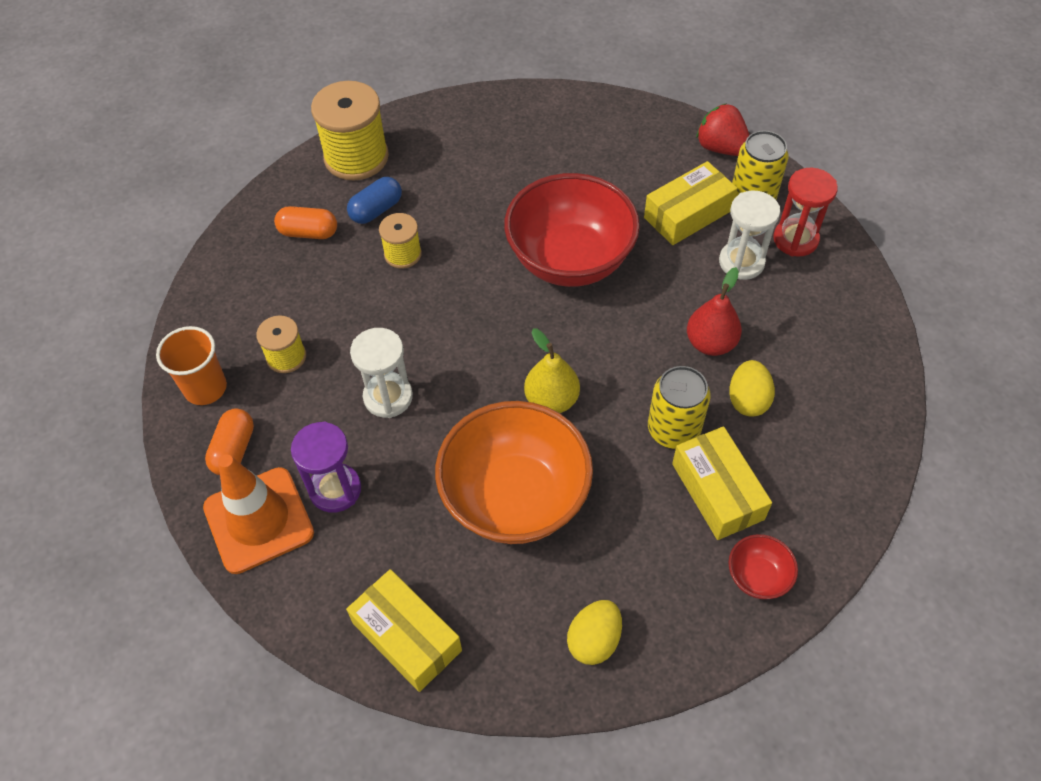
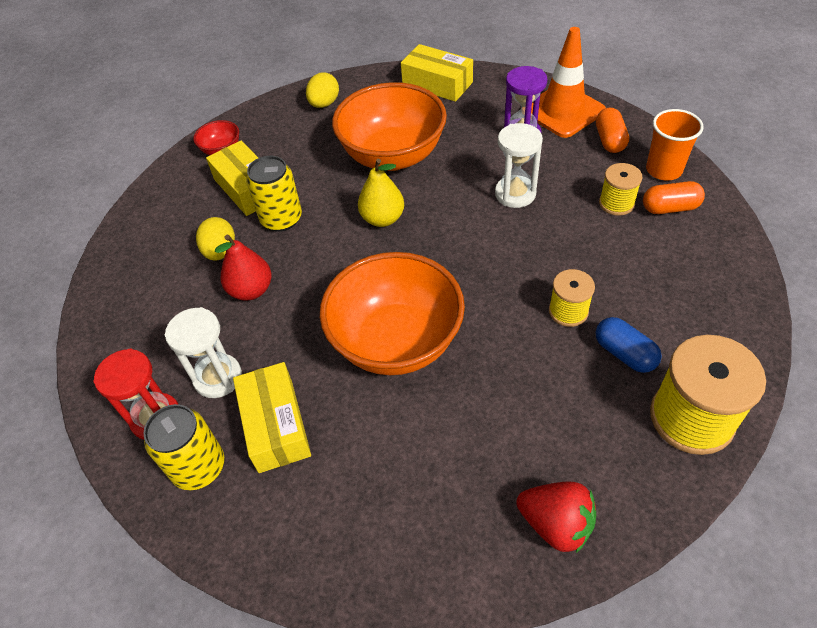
camera: 170 degrees right, 5 degrees down
(308, 232) = (678, 313): orange capsule -> orange capsule (670, 208)
(376, 210) = (624, 353): blue capsule -> blue capsule turned 75 degrees counterclockwise
(570, 260) = (396, 341): red bowl -> orange bowl
(688, 214) = (276, 425): yellow box -> yellow box turned 60 degrees counterclockwise
(721, 148) = (234, 539): red strawberry -> red strawberry (556, 524)

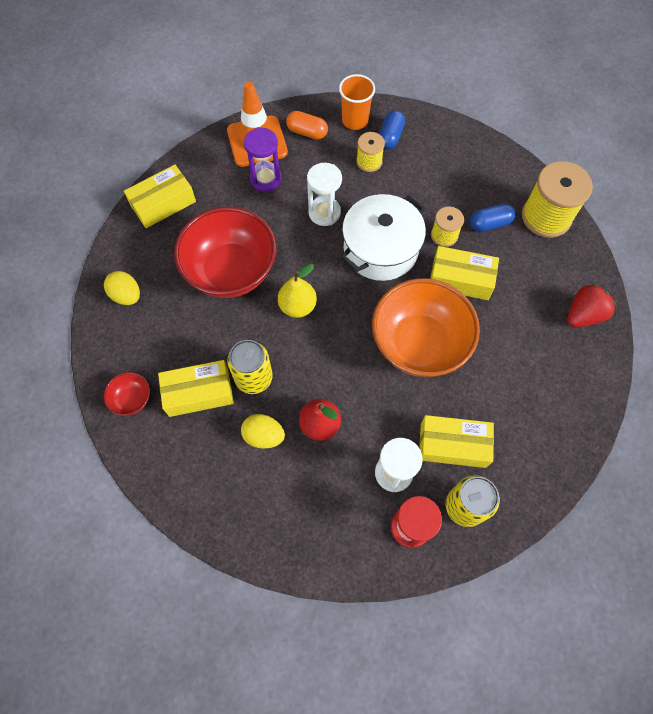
camera: 70 degrees left, 15 degrees up
(393, 156) = (231, 271): orange bowl -> red bowl
(502, 258) = (381, 249): none -> white pot
(514, 351) = (460, 279): none -> yellow box
(670, 208) = (390, 137): orange capsule -> blue capsule

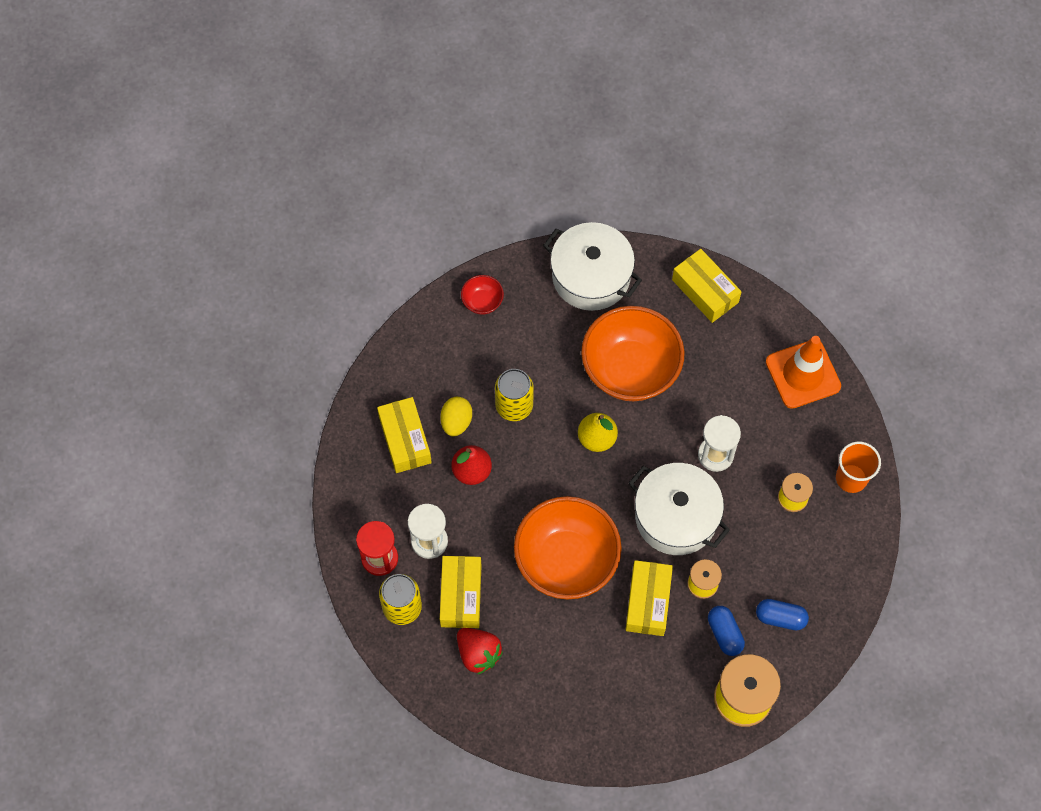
camera: 85 degrees right, 0 degrees up
(127, 295) = (591, 276): yellow egg -> white pot
(199, 393) = (494, 359): yellow box -> yellow box (405, 440)
(231, 271) = (630, 369): red bowl -> orange bowl
(266, 179) = (752, 389): purple hourglass -> none
(307, 132) = (825, 426): orange capsule -> none
(390, 137) = (832, 519): blue capsule -> blue capsule (780, 618)
(583, 315) = (618, 732): red strawberry -> red strawberry (478, 654)

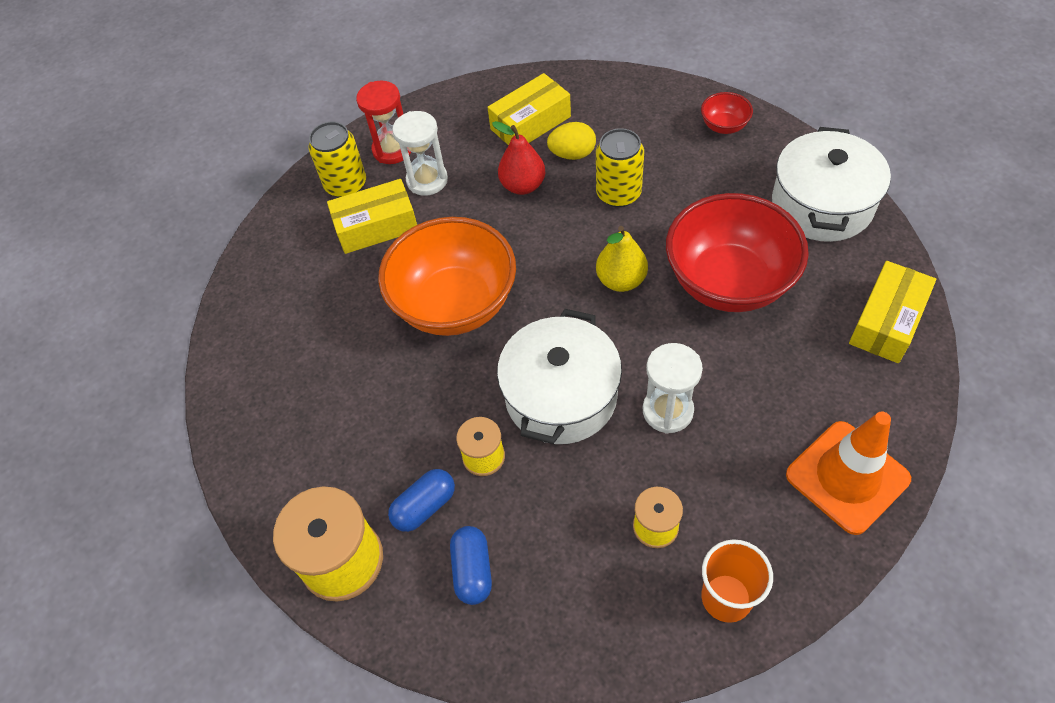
camera: 75 degrees right, 10 degrees down
(478, 654) = (315, 264): red strawberry -> none
(630, 369) = (728, 282): orange bowl -> red bowl
(648, 602) = (435, 404): yellow box -> none

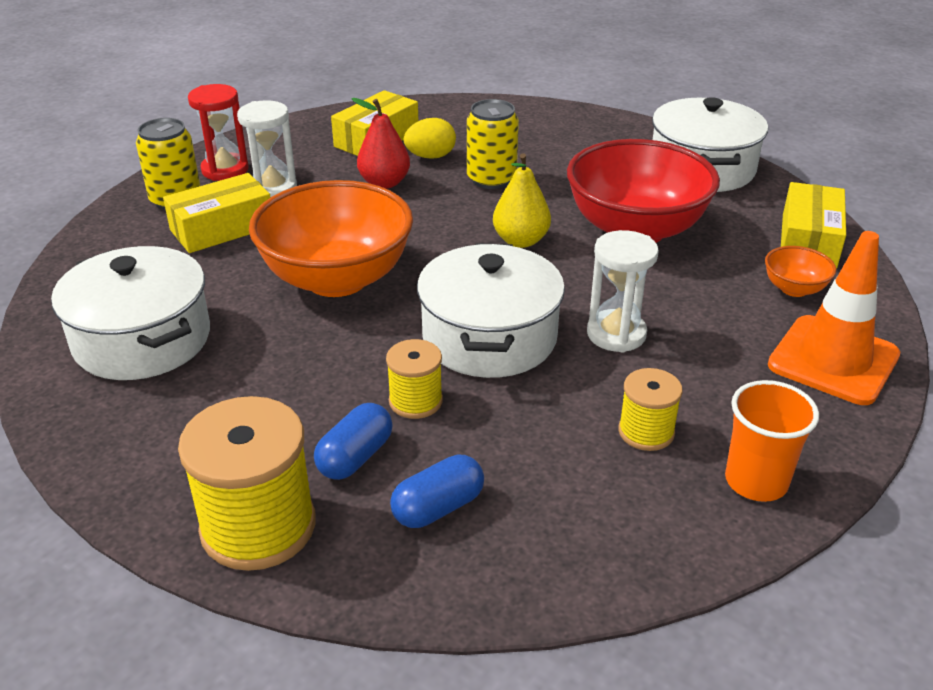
camera: 20 degrees left, 20 degrees down
(293, 350) = (142, 340): none -> white pot
(472, 570) = (438, 507): blue capsule -> blue capsule turned 75 degrees clockwise
(724, 126) = (580, 126): red bowl -> none
(847, 382) = (794, 289): none -> orange bowl

